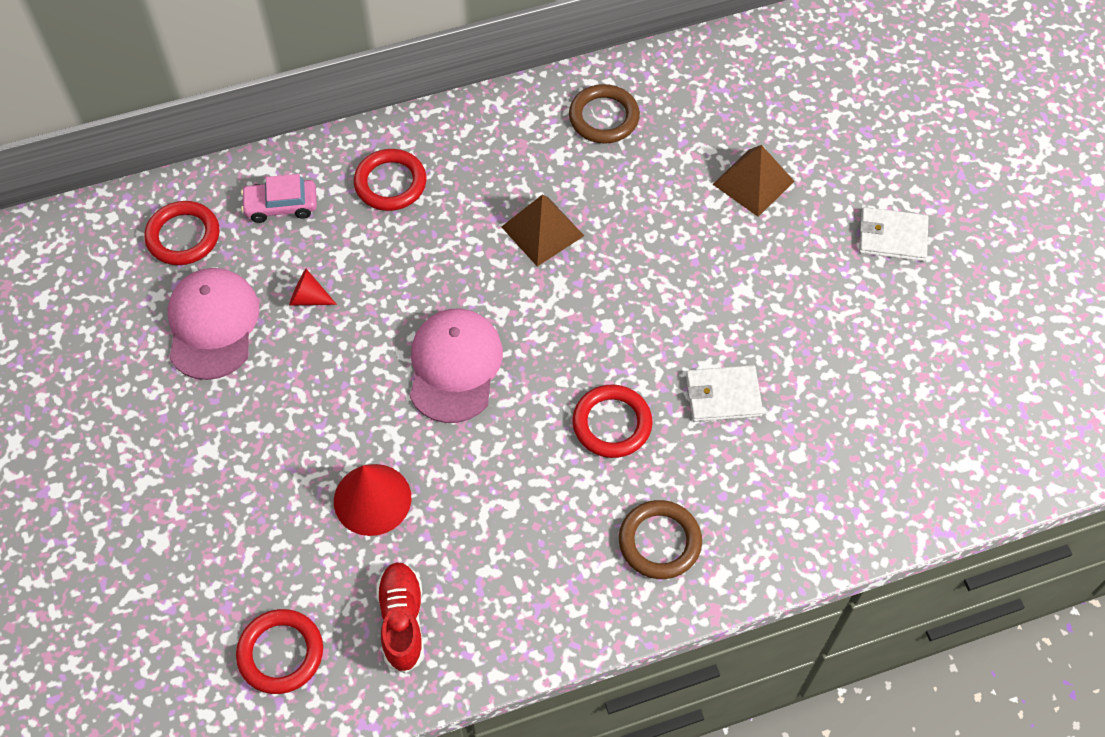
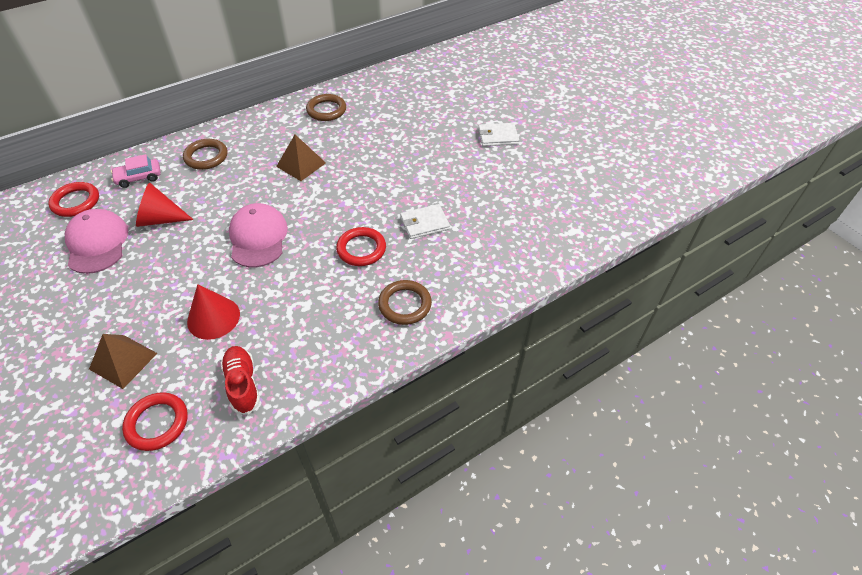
camera: 15 degrees left, 10 degrees down
(308, 298) = (160, 219): red cone -> red cone, size x1.79
(390, 183) = (206, 157): red ring -> brown ring
(753, 182) = (416, 125): brown pyramid -> brown pyramid (123, 361)

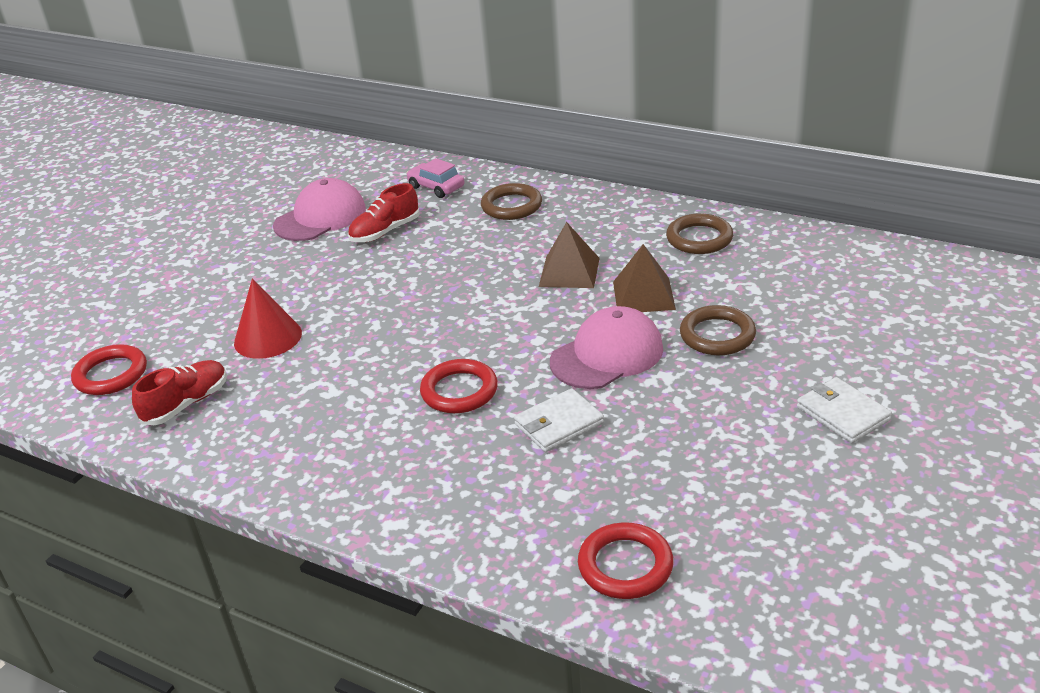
camera: 65 degrees right, 15 degrees down
(76, 202) = (367, 175): red ring -> red ring (625, 565)
(123, 361) = (177, 314): brown pyramid -> brown pyramid (643, 295)
(160, 219) = (385, 232): red cone -> red shoe
(258, 238) = (411, 305): pink cap -> pink cap (607, 355)
(405, 304) = (388, 474): brown ring -> brown ring (717, 335)
(424, 223) = (559, 424): white wallet -> white wallet turned 75 degrees counterclockwise

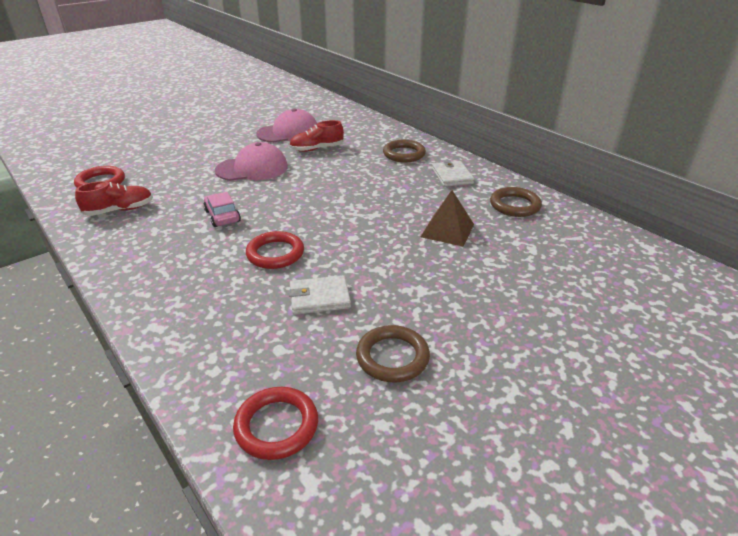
camera: 20 degrees right, 0 degrees up
(268, 337) = (198, 187): red cone -> none
(436, 187) = (367, 133): pink car -> pink car (222, 216)
(569, 272) = (408, 201): brown pyramid -> none
(607, 355) = (391, 261): pink cap -> pink cap (252, 168)
(717, 335) = (481, 273): brown ring -> brown ring (392, 357)
(842, 413) = (542, 367): white wallet -> white wallet (452, 176)

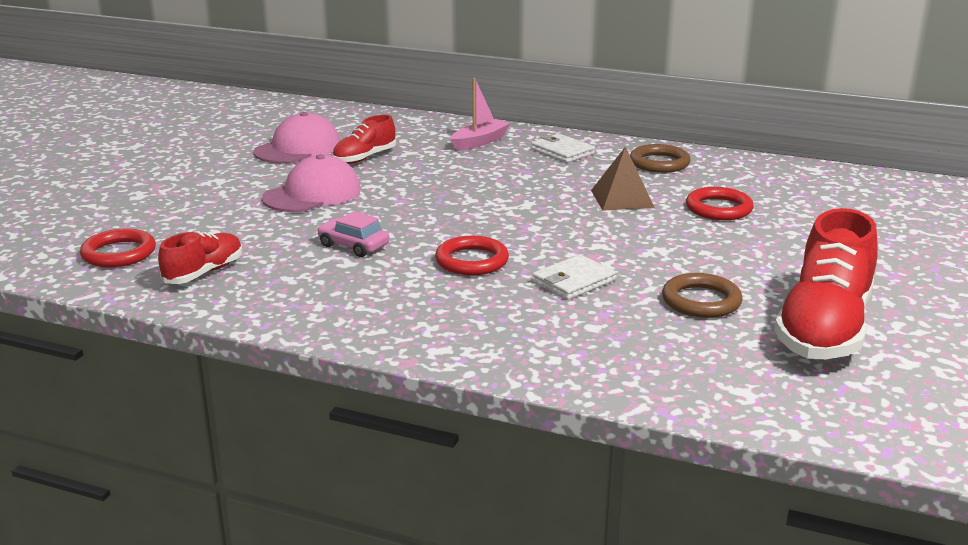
camera: 30 degrees left, 10 degrees down
(276, 426) = (668, 372): red ring -> red ring (718, 208)
(404, 154) = (479, 142): brown ring -> pink boat
(467, 437) = (824, 328): none -> red shoe

